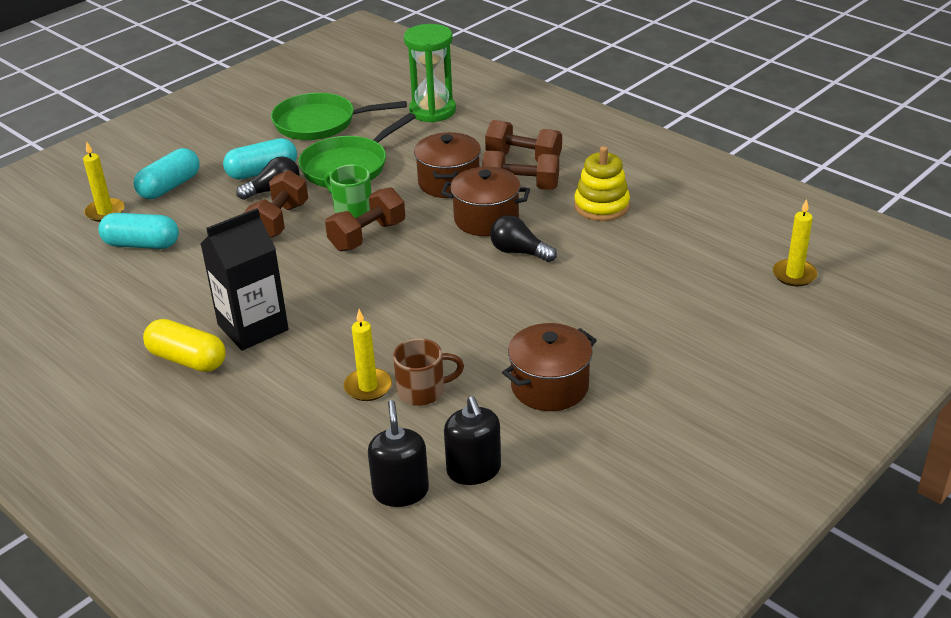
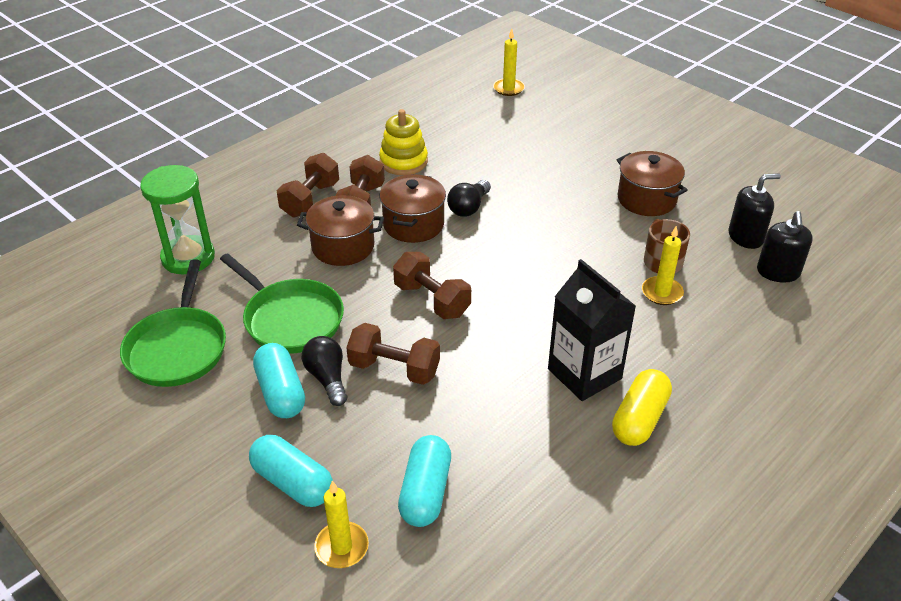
camera: 90 degrees left, 5 degrees up
(352, 208) = (378, 313): green mug -> none
(401, 491) = (778, 272): black soap dispenser -> black soap dispenser turned 75 degrees counterclockwise

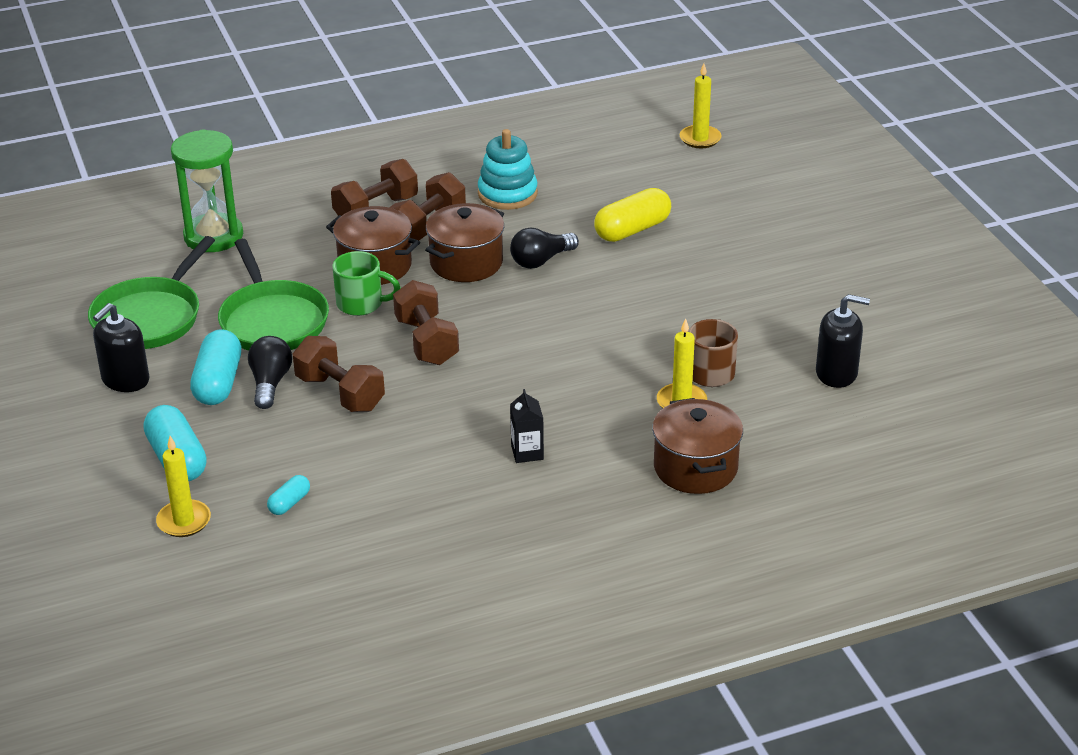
camera: 25 degrees right, 5 degrees down
(355, 282) = (361, 304): none -> green mug
(403, 162) = (507, 194): yellow stacking toy -> turquoise stacking toy
(425, 492) = (289, 503): turquoise capsule -> turquoise capsule, size x0.51
(584, 374) = (527, 452): black carton -> black carton, size x0.47
(639, 419) = (548, 508): yellow capsule -> yellow capsule (632, 230)
(646, 199) = (755, 303): brown pot -> brown pot (695, 468)
(778, 272) = (838, 419): black soap dispenser -> black soap dispenser (125, 380)

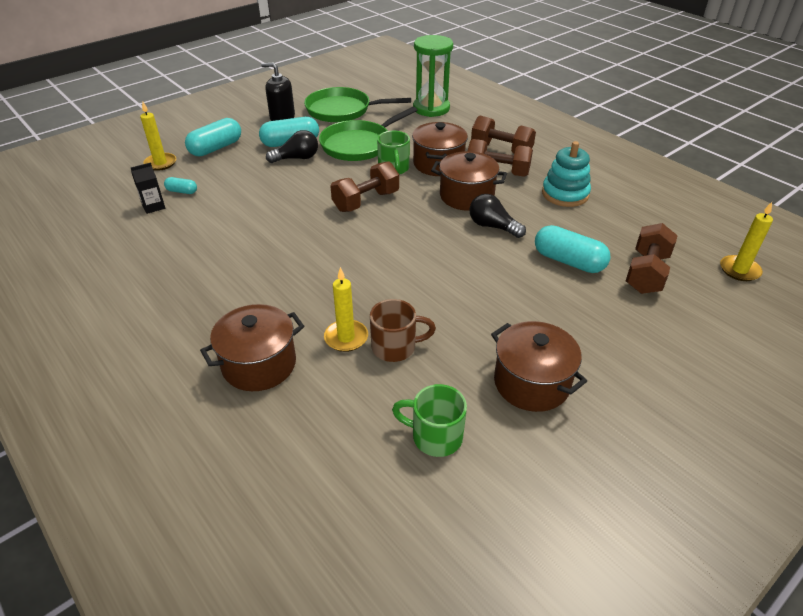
camera: 70 degrees right, 5 degrees up
(340, 393) = (296, 183): brown dumbbell -> brown dumbbell (646, 273)
(527, 452) = (255, 271): black carton -> black carton (153, 206)
(632, 230) = (568, 261): yellow capsule -> turquoise capsule
(795, 303) = (531, 383): none -> brown pot
(836, 373) = (435, 436): black soap dispenser -> green mug

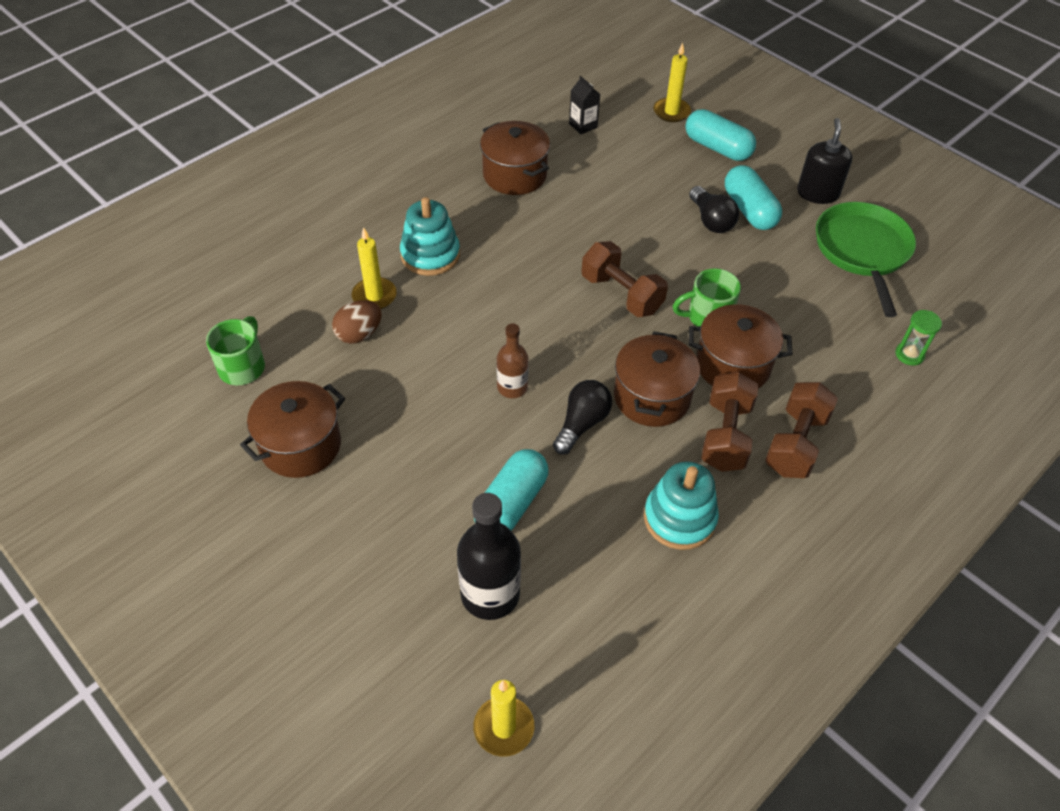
camera: 85 degrees right, 10 degrees up
(182, 191) = (616, 139): turquoise capsule -> none
(259, 364) = (342, 240): brown pot -> brown pot (515, 175)
(298, 300) = (430, 255): none -> turquoise stacking toy
(359, 145) = (764, 277): green pan -> none
(395, 347) = (359, 334): brown mug -> brown egg
(431, 108) = (909, 354): green hourglass -> green hourglass, size x0.47
(459, 257) = (512, 387): none -> brown bottle
(646, 273) = (490, 594): brown dumbbell -> black bottle

